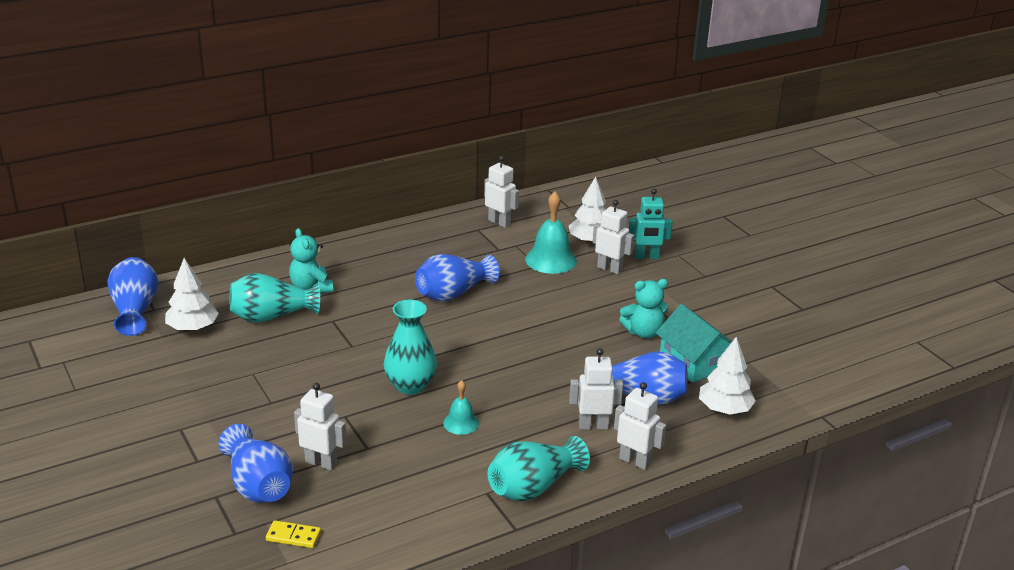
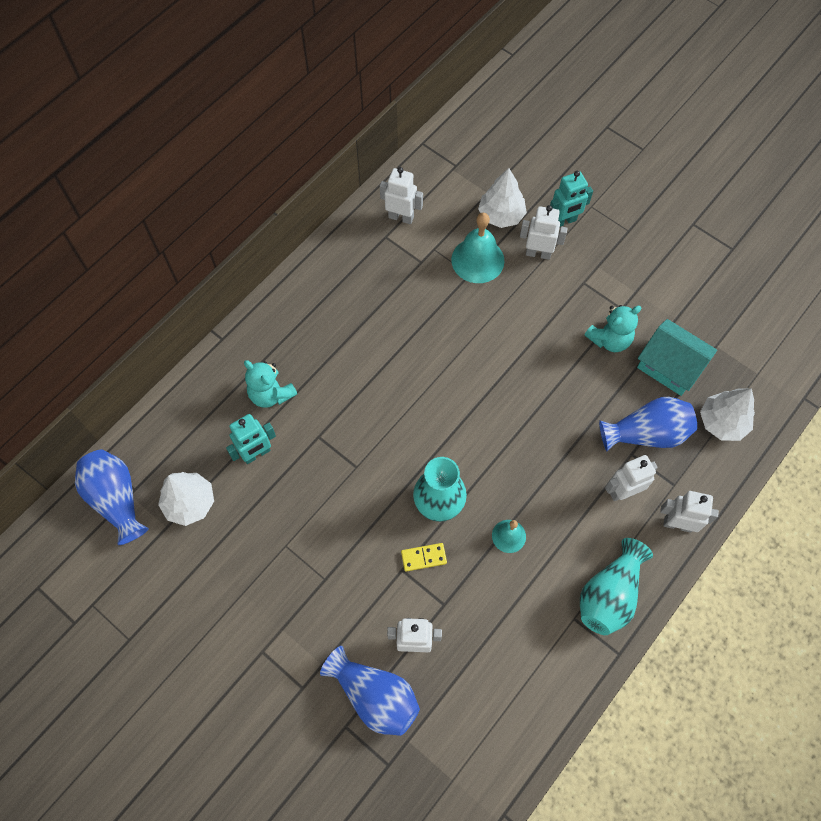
camera: 20 degrees left, 35 degrees up
(271, 316) = (256, 454): turquoise vase -> turquoise robot
(293, 536) = (440, 746): yellow domino -> yellow domino (423, 557)
(453, 293) = (411, 349): blue vase -> none

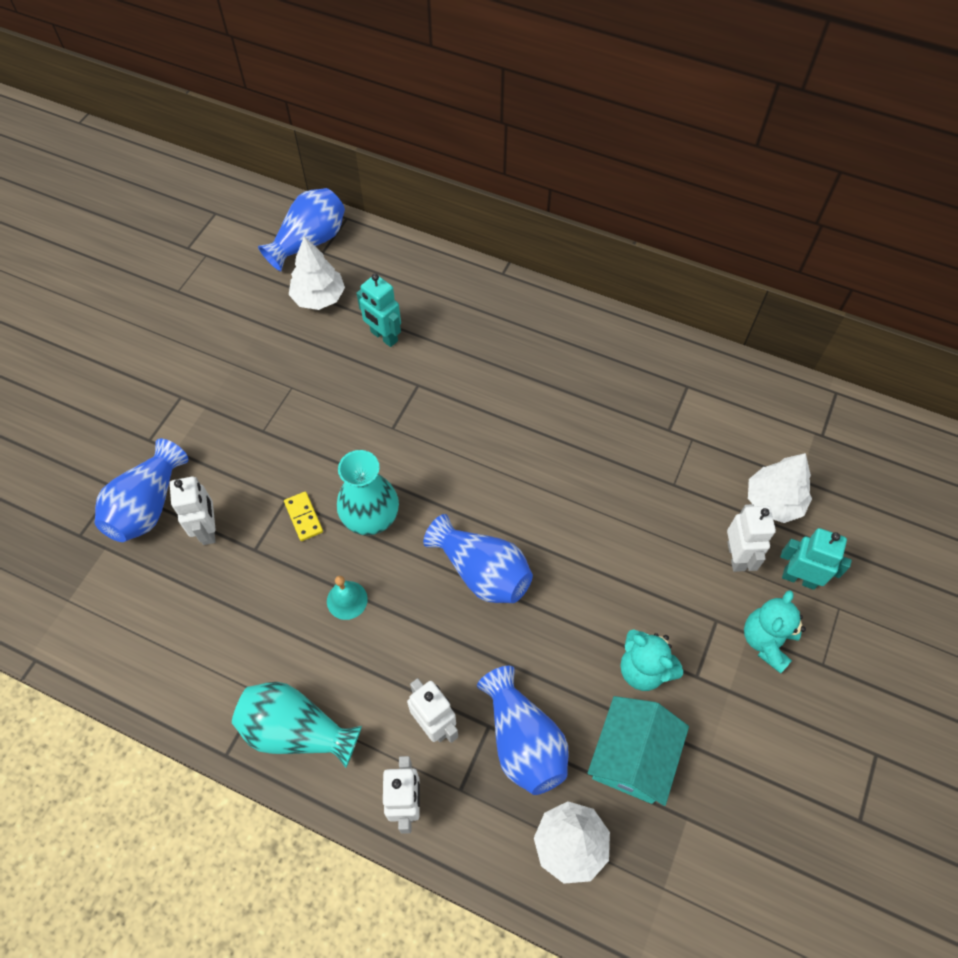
camera: 75 degrees right, 5 degrees down
(271, 394) = (453, 331): turquoise teddy bear -> turquoise teddy bear (766, 641)
(401, 217) = (720, 395): white robot -> none
(477, 260) = (697, 489): turquoise bell -> none
(509, 428) = (482, 572): none -> blue vase
(564, 221) = (799, 578): turquoise robot -> turquoise robot turned 150 degrees clockwise

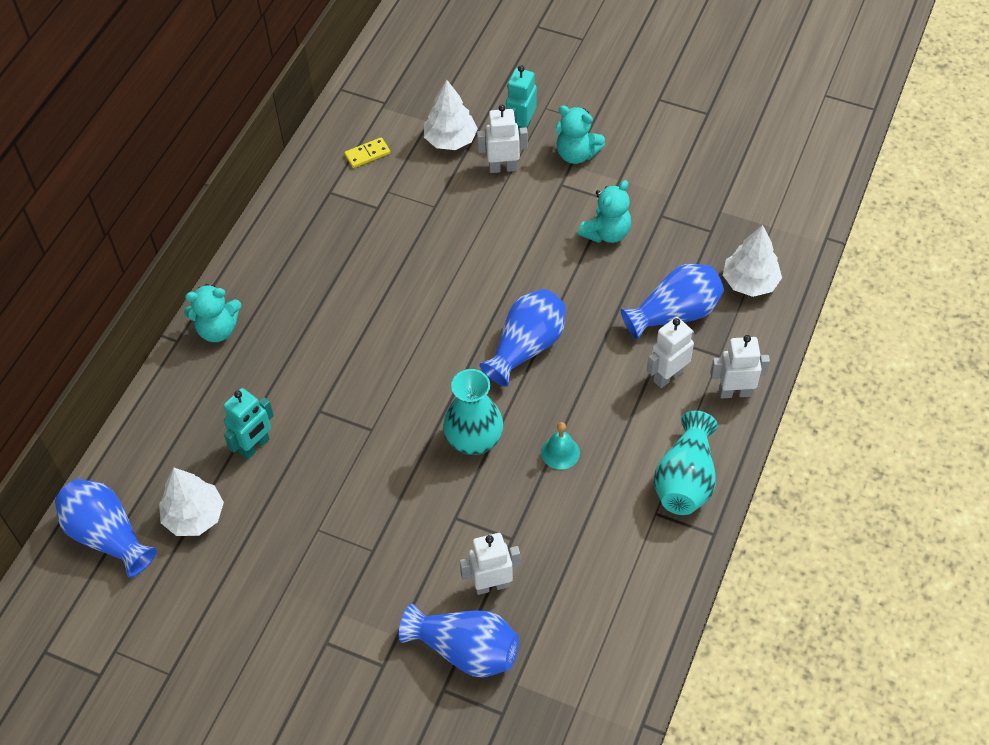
camera: 90 degrees left, 5 degrees down
(304, 517) = (475, 499): yellow domino -> yellow domino (367, 154)
(514, 302) = (218, 329): none -> turquoise teddy bear
(632, 756) = (678, 242): turquoise house -> none

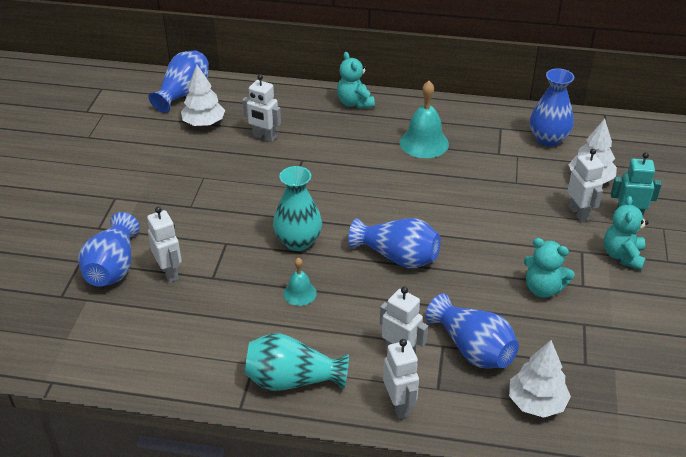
camera: 75 degrees right, 15 degrees down
(255, 446) = (264, 137): turquoise robot -> white robot
(331, 274) = (424, 143): none -> turquoise bell
(367, 154) = (548, 139): yellow domino -> blue vase

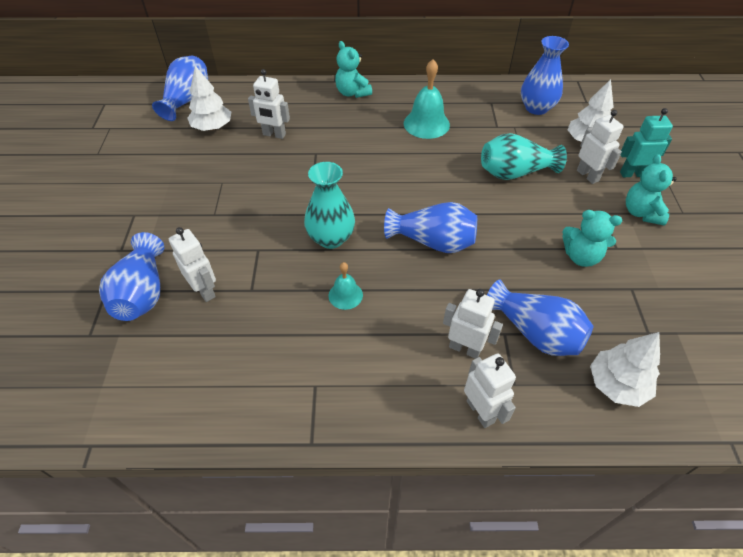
camera: 10 degrees left, 10 degrees up
(292, 380) = (360, 399): turquoise vase -> turquoise vase (515, 173)

